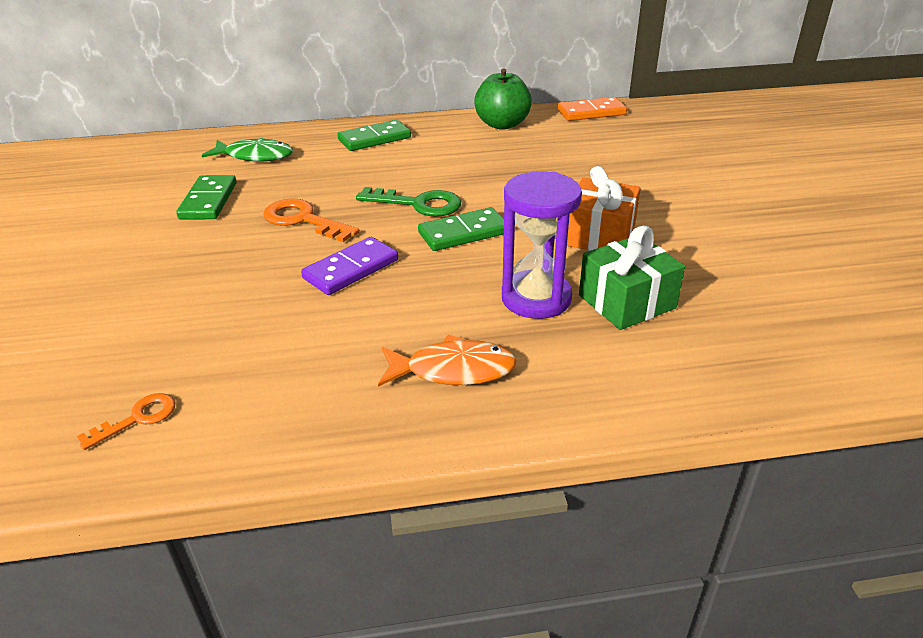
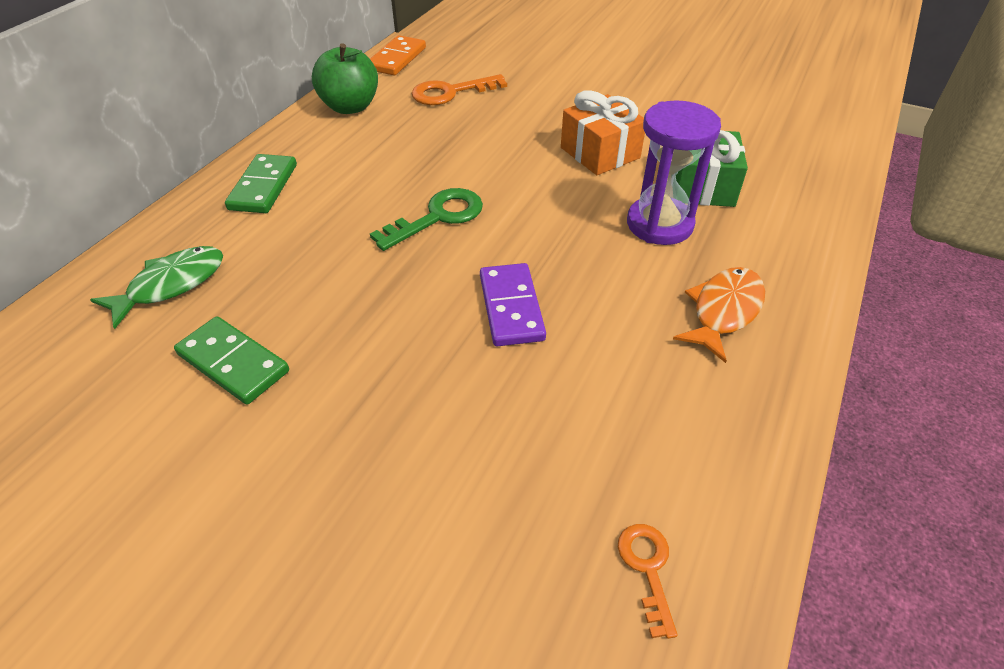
camera: 55 degrees left, 10 degrees up
(303, 220) = (376, 303): orange key -> orange key (451, 92)
(463, 233) = (521, 215): green domino -> none

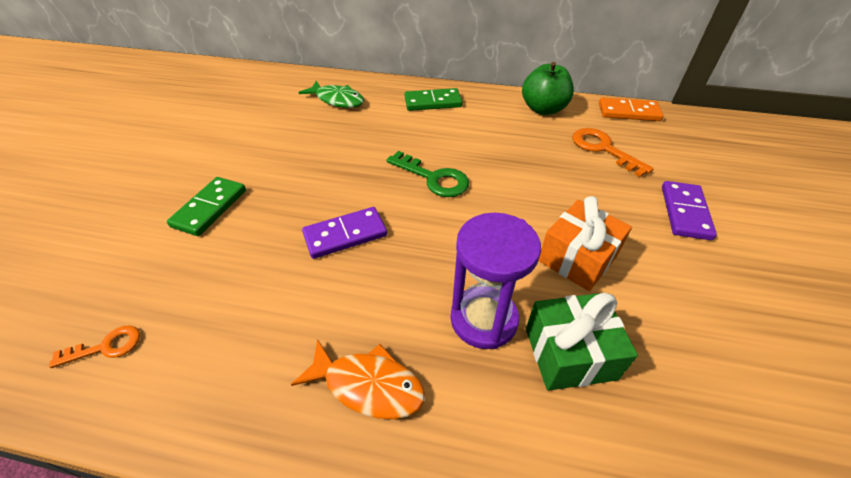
camera: 75 degrees right, 0 degrees up
(233, 363) = (282, 135): green domino -> green domino (210, 208)
(562, 82) = (685, 212): none -> purple domino

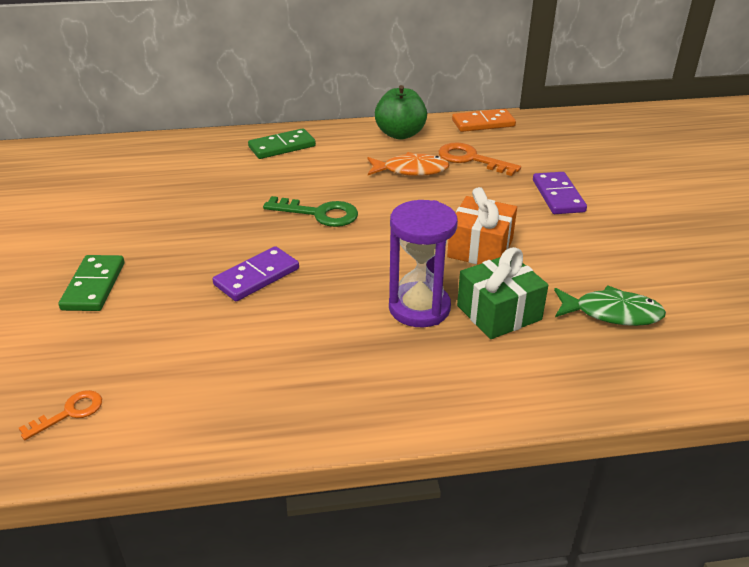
camera: 20 degrees left, 10 degrees down
(337, 100) = (172, 162): green fish -> green fish (612, 313)
(368, 385) = (343, 373): orange fish -> orange fish (411, 170)

